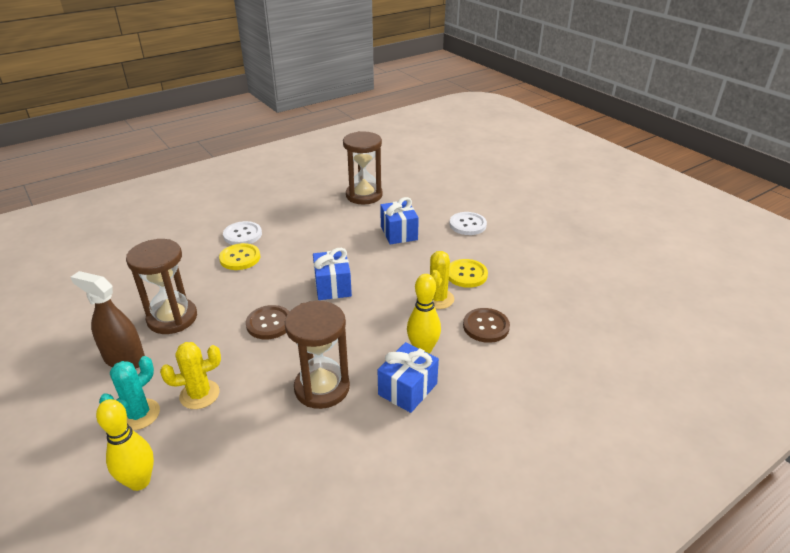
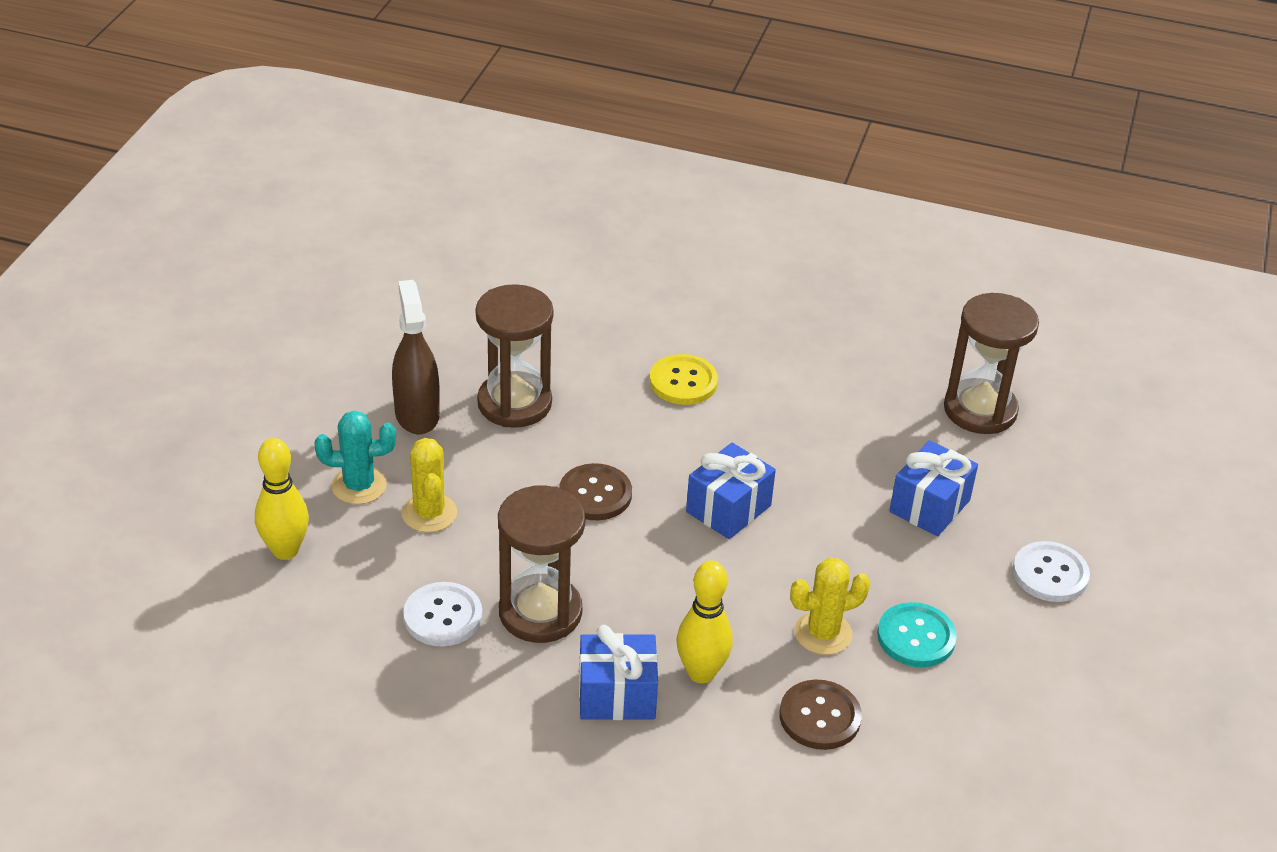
camera: 50 degrees right, 5 degrees up
(199, 394) = (429, 513): yellow cactus -> yellow cactus turned 45 degrees clockwise
(242, 235) = (732, 350): white button -> white button (443, 616)
(466, 274) = (916, 637): yellow button -> turquoise button

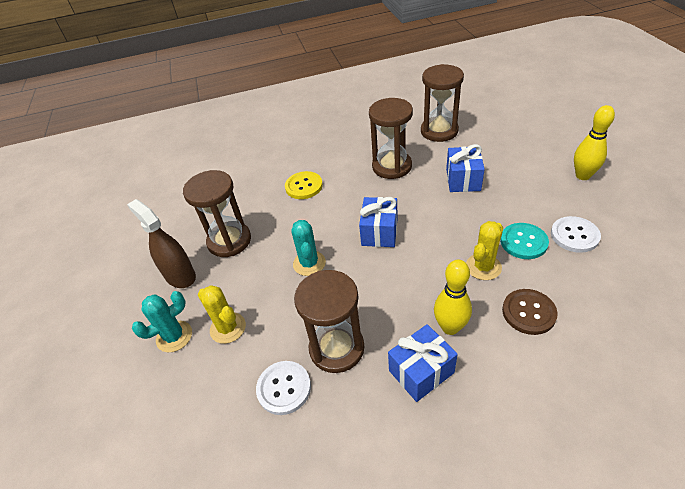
camera: 25 degrees left, 5 degrees up
(285, 550) = (154, 408): yellow bowling pin -> yellow bowling pin (582, 176)
(595, 494) = (309, 263): brown button -> turquoise cactus
(843, 425) = (392, 166): none -> brown hourglass
(1050, 574) = (541, 180): white button -> white button (574, 235)

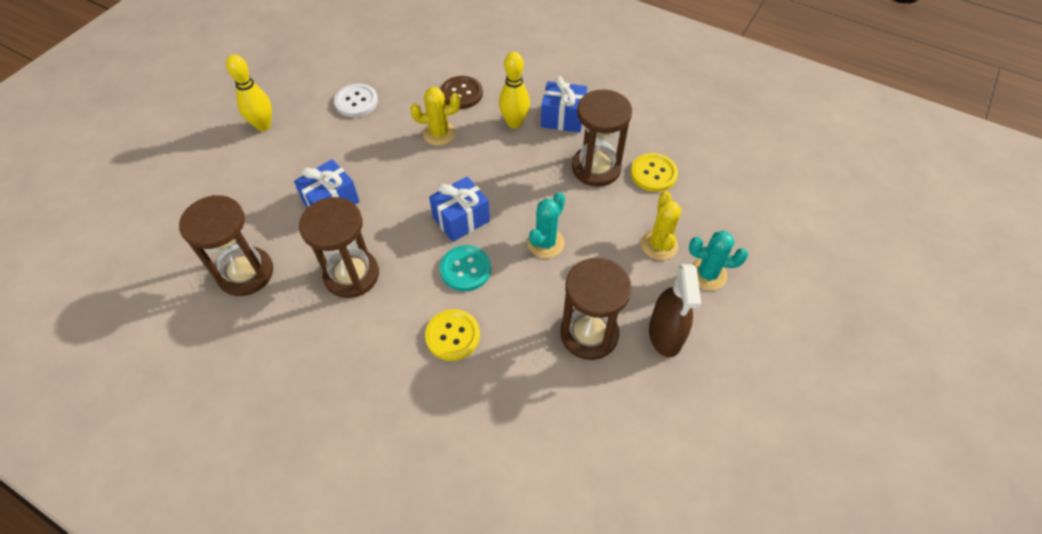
camera: 140 degrees left, 10 degrees up
(284, 388) = (653, 173): white button -> yellow button
(523, 242) = (389, 125): turquoise button -> turquoise button (465, 269)

